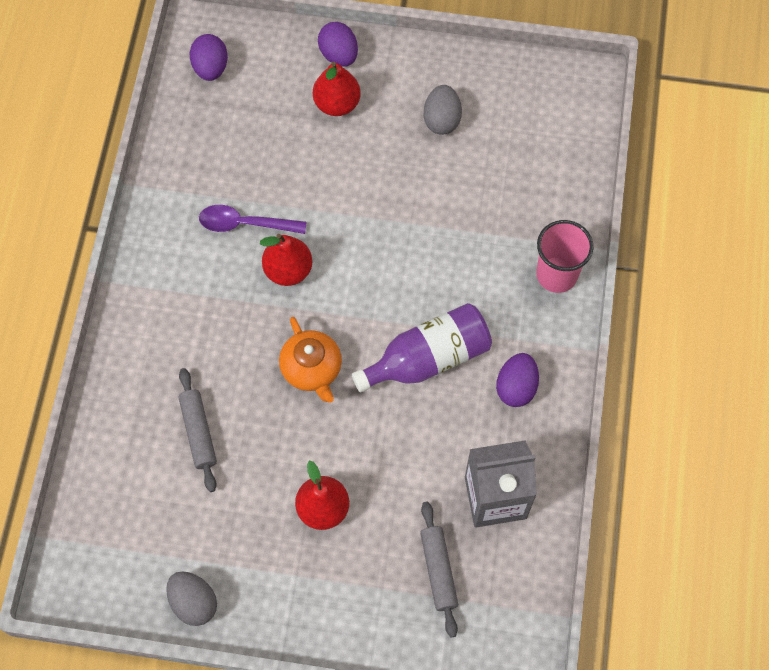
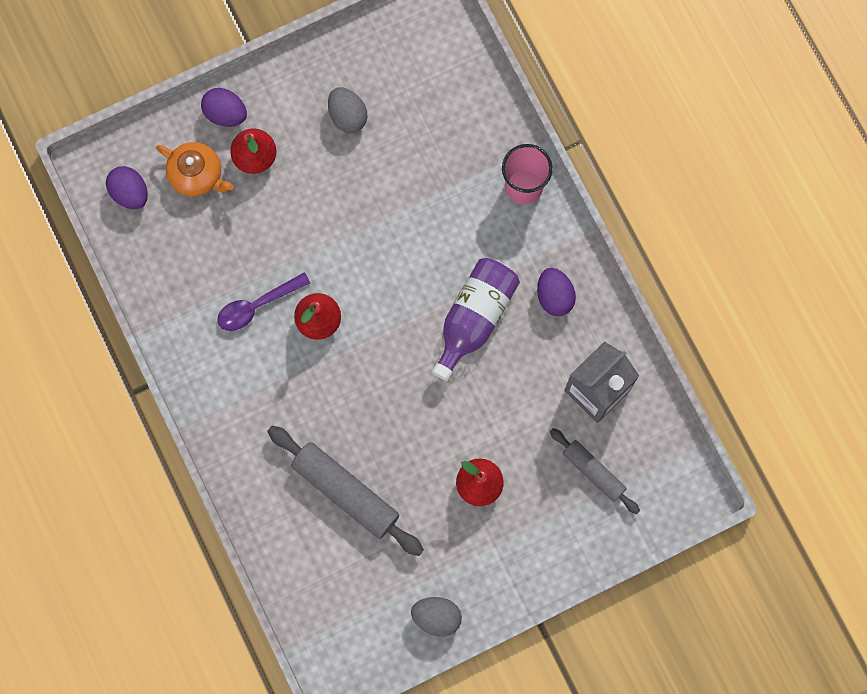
camera: 35 degrees left, 10 degrees up
(198, 432) = (345, 492): grey rolling pin -> grey rolling pin, size x1.64
(312, 369) = (394, 386): orange teapot -> orange teapot (197, 175)

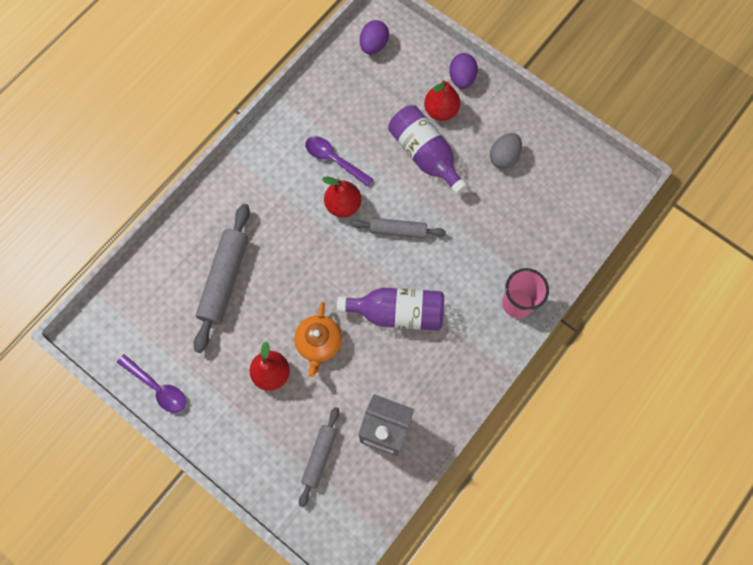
camera: 65 degrees right, 5 degrees down
(197, 175) = (408, 80): orange teapot -> orange teapot (319, 343)
(301, 201) = (425, 155): none -> purple bottle
(379, 274) = (398, 230): none -> grey rolling pin
(436, 617) = (157, 387): grey egg -> purple spoon
(554, 296) = (444, 364): purple egg -> none

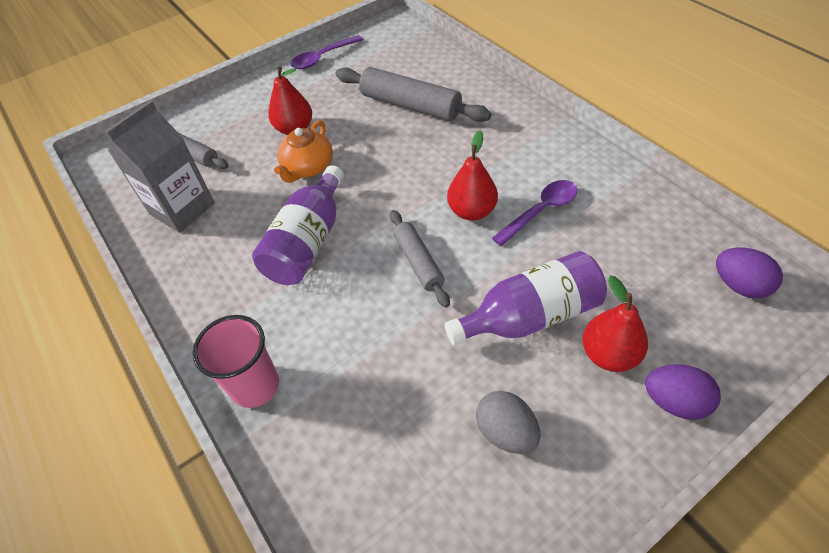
camera: 110 degrees right, 20 degrees down
(319, 343) = (307, 167): orange teapot -> orange teapot turned 90 degrees counterclockwise
(398, 230) = (418, 262): grey rolling pin -> grey rolling pin turned 45 degrees counterclockwise

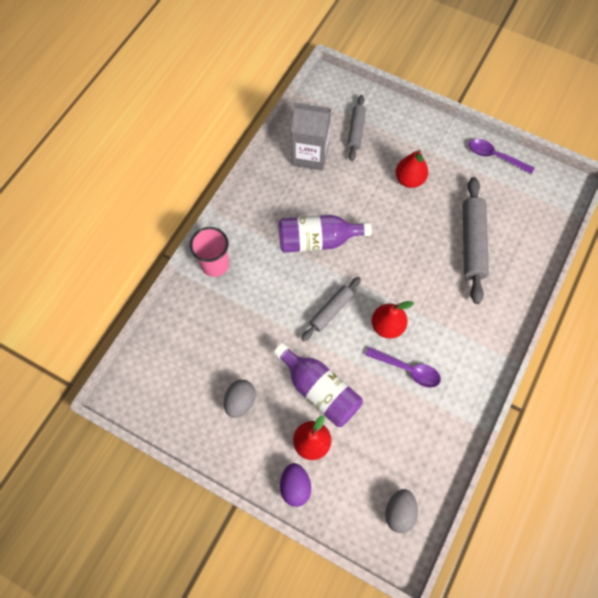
camera: 60 degrees right, 15 degrees up
(307, 167) = (378, 207): orange teapot -> none
(739, 285) = (399, 512): purple egg -> grey egg

